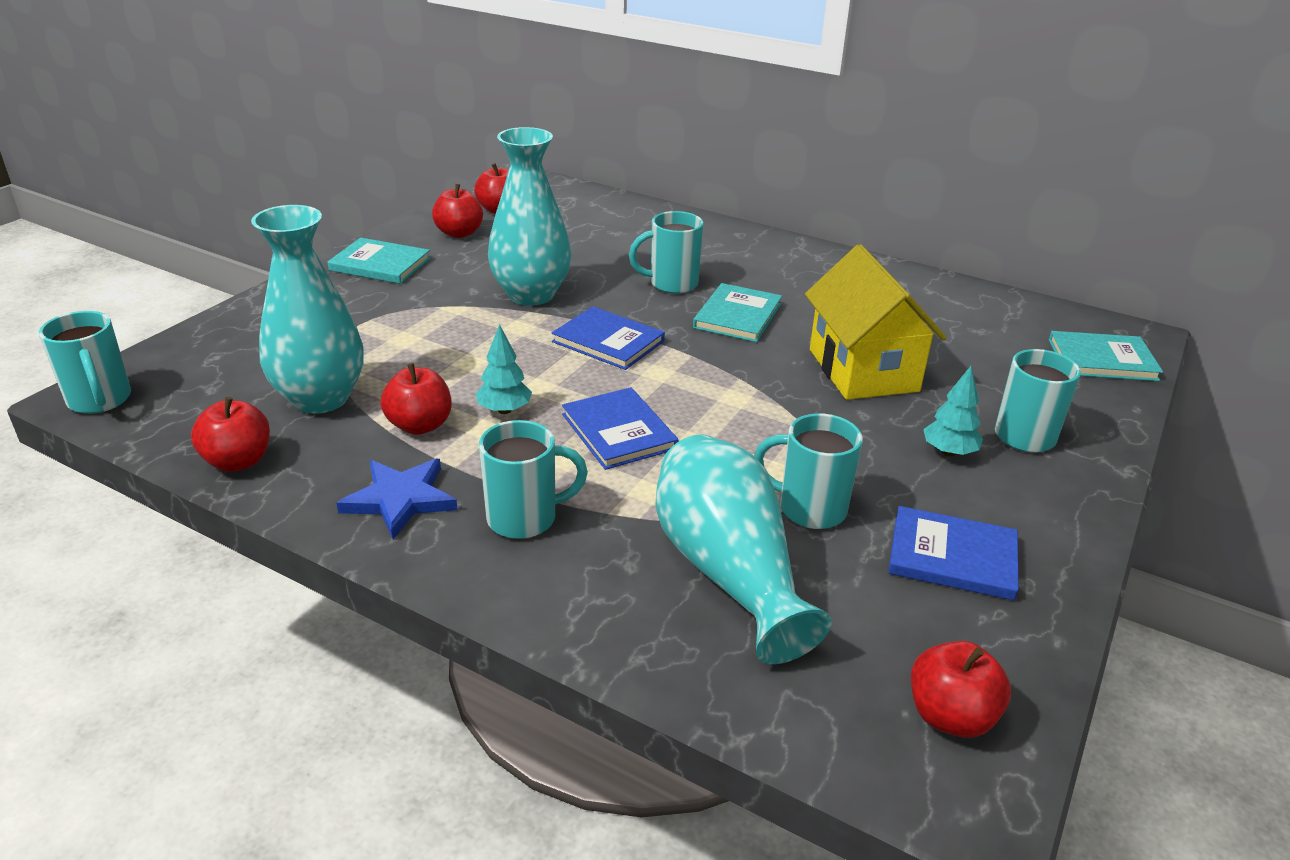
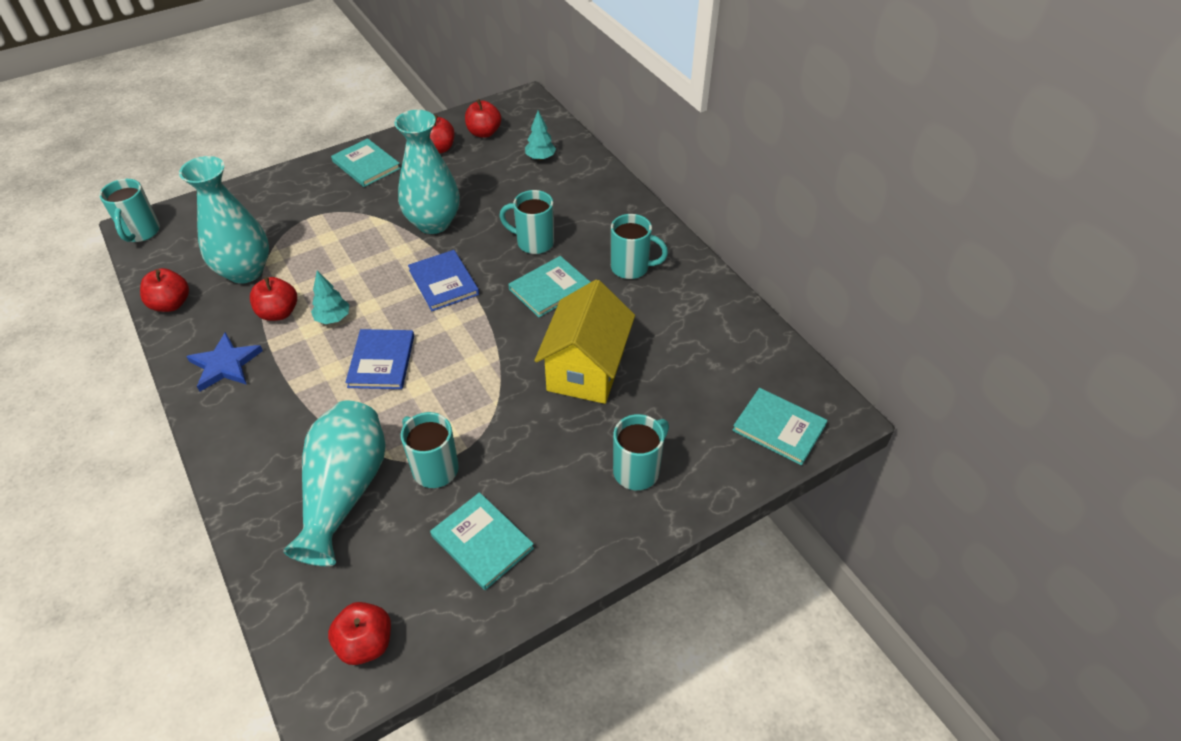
camera: 30 degrees right, 15 degrees up
(525, 518) = (274, 405): turquoise mug -> turquoise mug (631, 268)
(949, 452) = (569, 462): turquoise tree -> turquoise tree (540, 158)
(952, 556) = (482, 542): blue book -> turquoise book

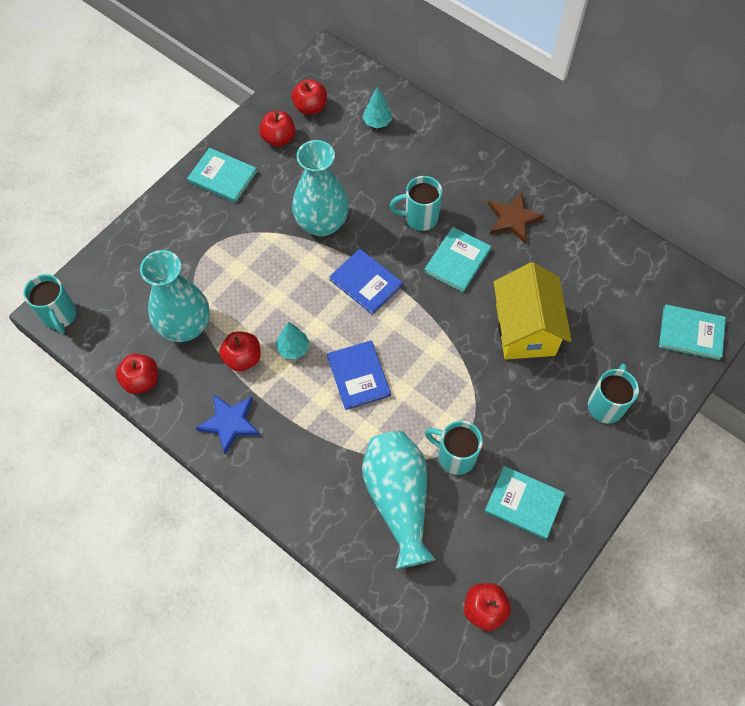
camera: 20 degrees left, 15 degrees up
(631, 268) = (513, 219): turquoise mug -> brown star

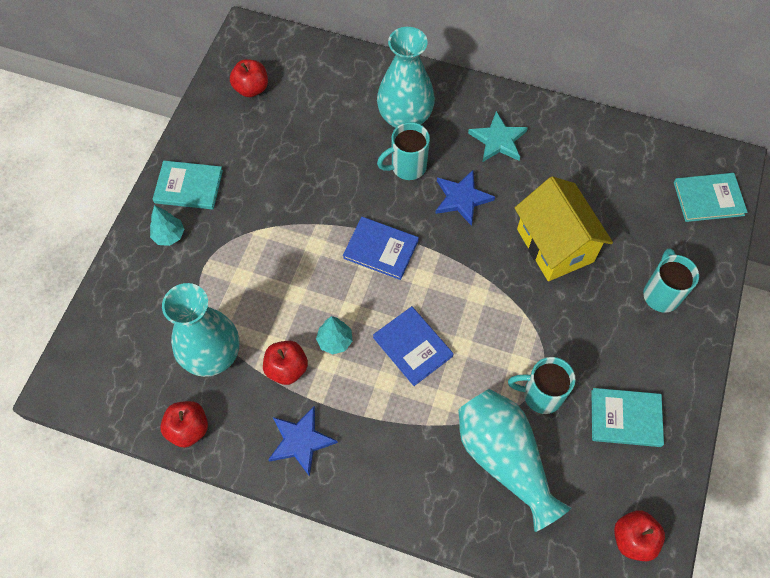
camera: 20 degrees left, 0 degrees up
(59, 316) = (70, 390): turquoise mug -> none
(278, 138) = (231, 130): red apple -> none
(322, 223) = (311, 203): turquoise vase -> turquoise vase (405, 118)
(377, 122) = (325, 84): turquoise tree -> turquoise tree (169, 236)
(457, 261) = (462, 198): turquoise book -> blue star
(513, 219) = (498, 140): brown star -> turquoise star

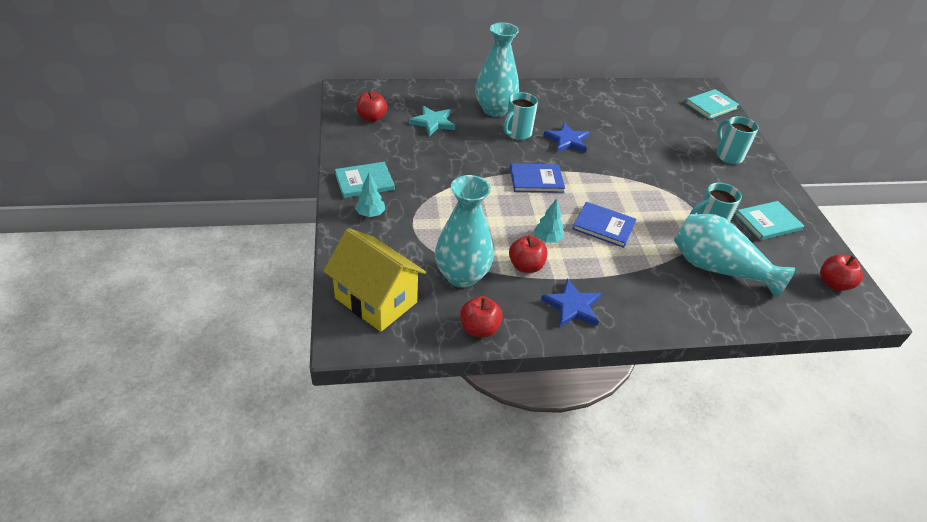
camera: 30 degrees left, 20 degrees down
(498, 140) = (564, 107): turquoise star -> turquoise star (433, 122)
(555, 245) = (645, 149): yellow house -> yellow house (376, 300)

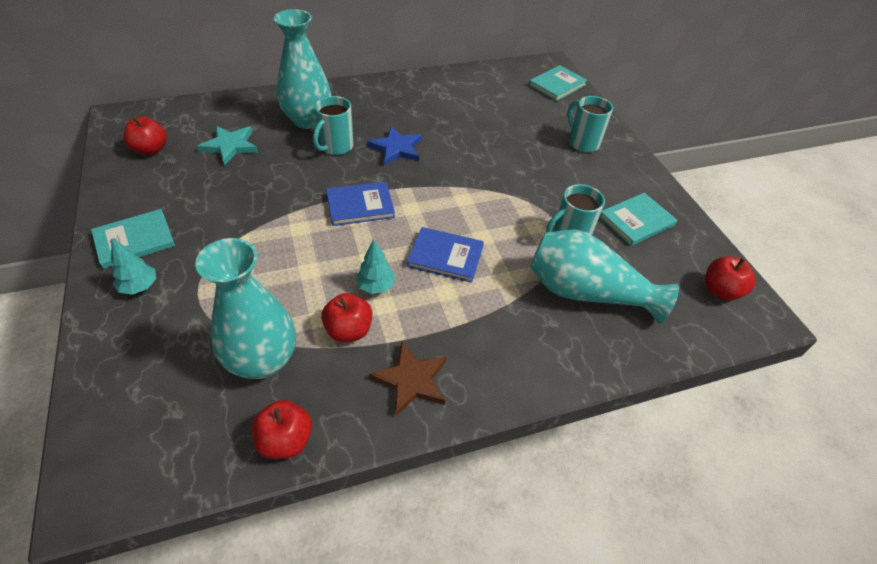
camera: 10 degrees left, 5 degrees up
(376, 300) = (138, 421): yellow house -> none
(572, 306) = (411, 380): blue star -> brown star

